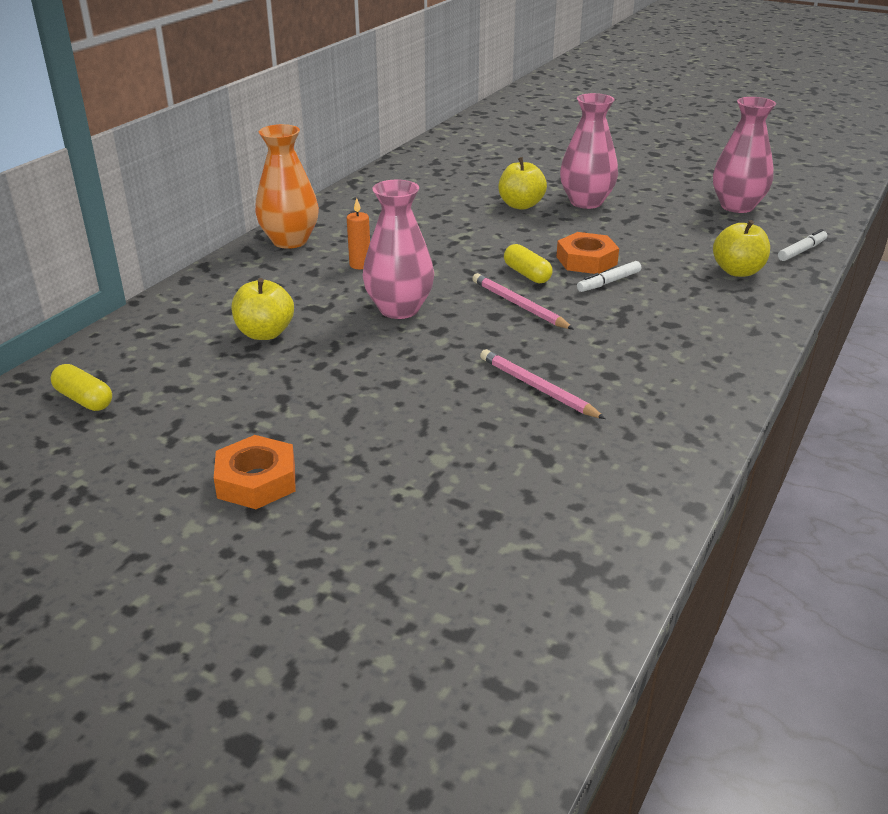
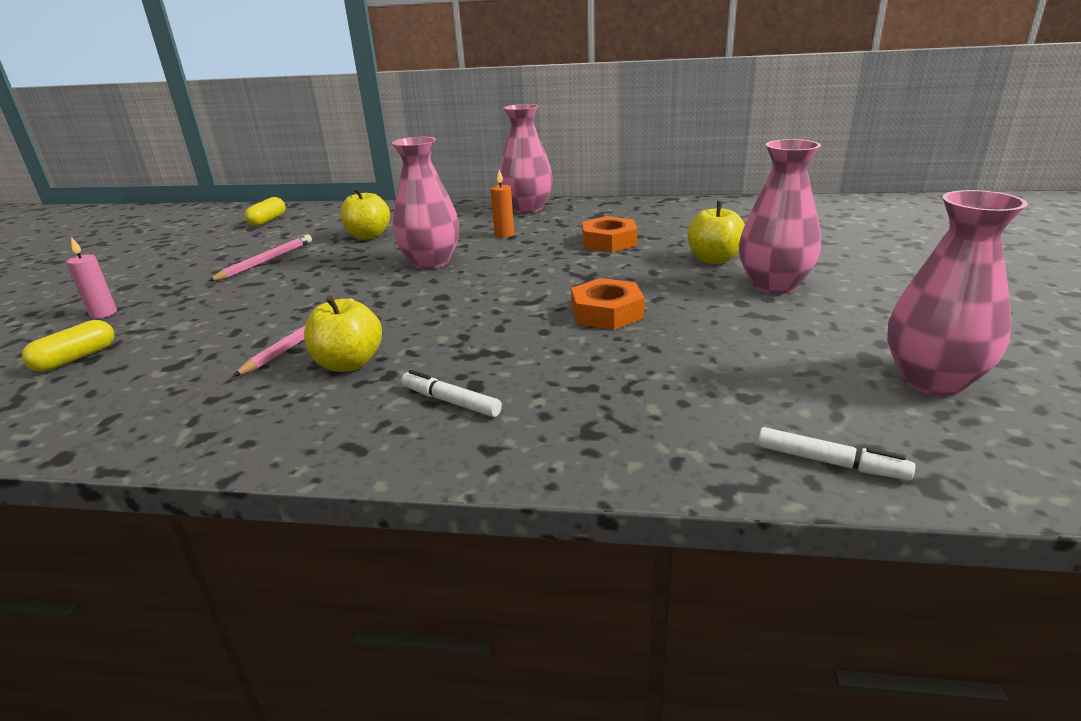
camera: 70 degrees right, 5 degrees down
(256, 480) = (164, 278): orange nut -> orange nut (609, 241)
(290, 241) = (527, 209): orange vase -> pink vase
(351, 520) = (103, 314): none -> pink candle
(519, 305) = (470, 302): pink pencil -> pink pencil (266, 261)
(527, 274) = (543, 292): yellow capsule -> yellow capsule (76, 358)
(608, 282) = (560, 333): white marker -> white marker (451, 401)
(737, 271) = (678, 411): yellow apple -> yellow apple (349, 363)

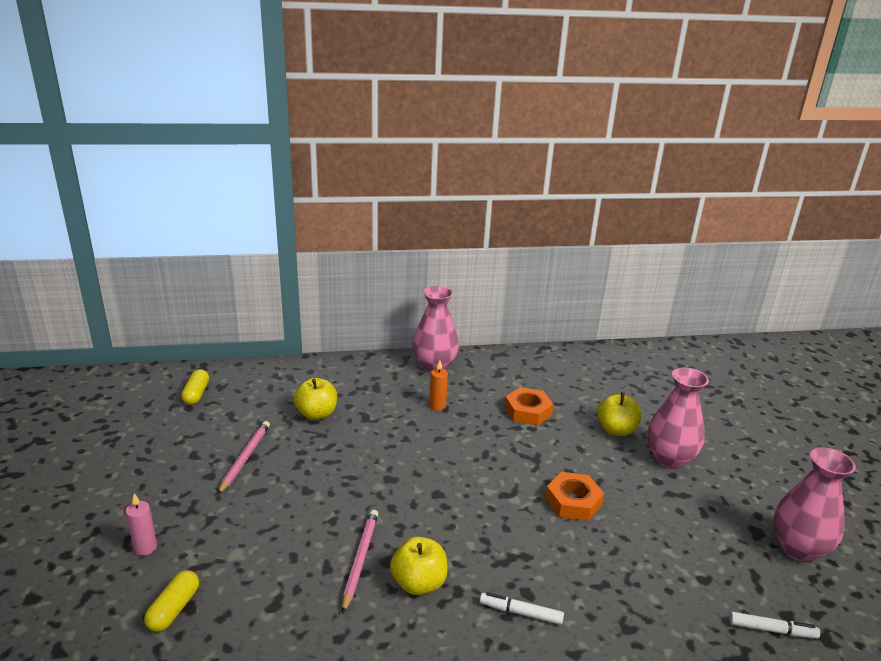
camera: 20 degrees left, 0 degrees up
(431, 262) = (399, 449): pink vase -> none

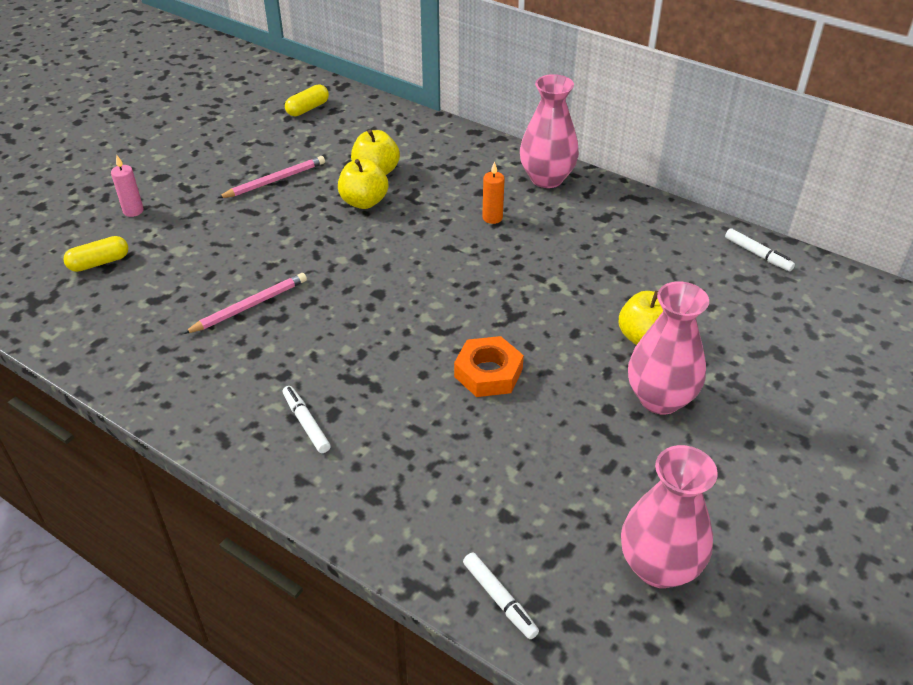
camera: 45 degrees right, 15 degrees up
(419, 583) = (265, 350): yellow apple -> yellow apple (364, 202)
(527, 411) = (576, 269): orange nut -> none
(598, 356) = (757, 254): none -> white marker

